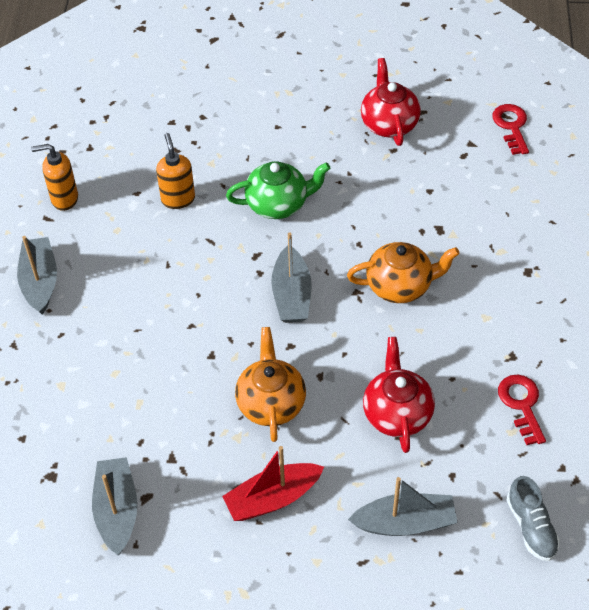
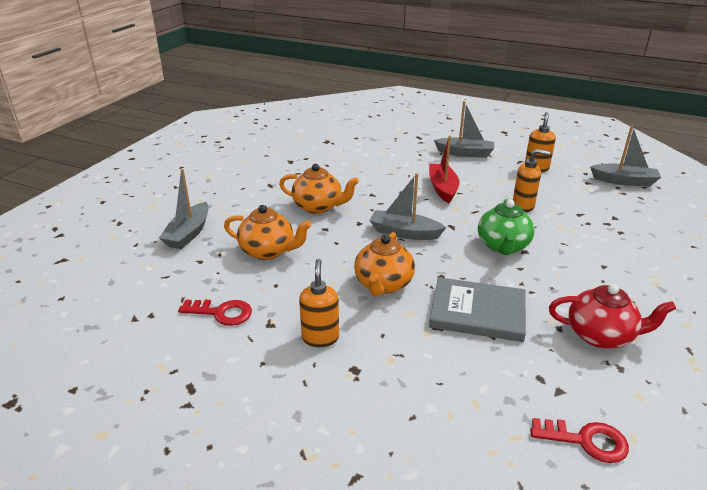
camera: 110 degrees right, 20 degrees down
(117, 510) = (290, 153): grey boat -> grey boat (624, 181)
(272, 498) = (252, 194): red boat -> red boat (442, 188)
(397, 413) = (268, 251): red teapot -> orange teapot
(403, 206) = (477, 312): none -> grey book
(506, 309) = (320, 337): none -> orange soap dispenser
(531, 527) = (127, 283): grey shoe -> none

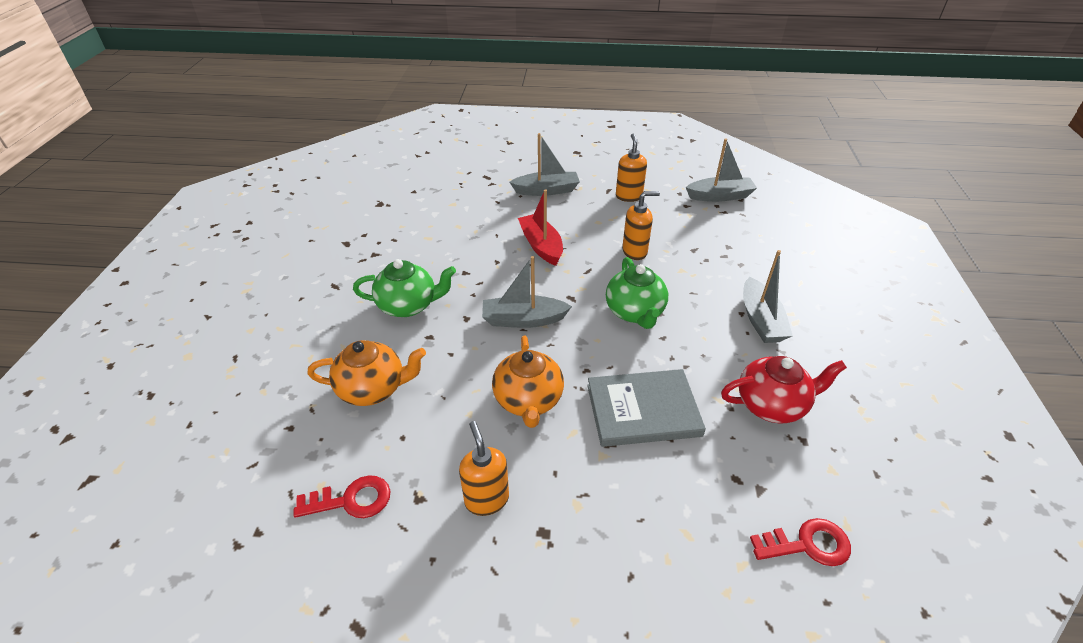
camera: 20 degrees left, 10 degrees up
(188, 233) = (257, 388): grey boat -> grey boat (761, 320)
(318, 207) = (409, 305): orange teapot -> green teapot

